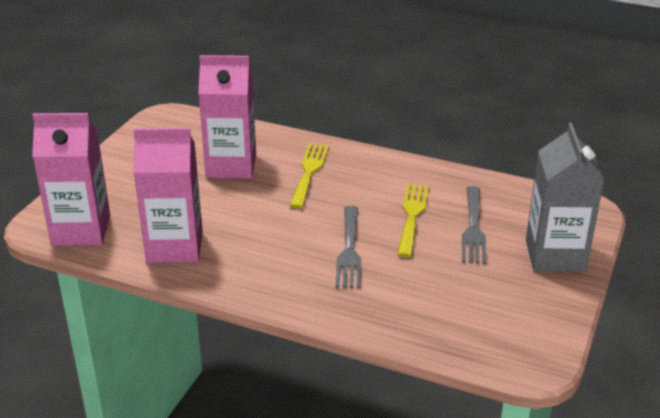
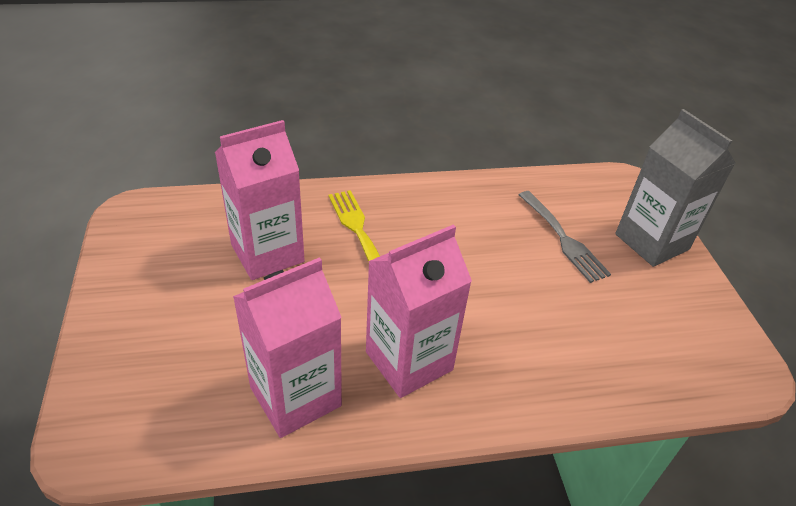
camera: 35 degrees left, 10 degrees up
(81, 230) = (153, 427): pink carton -> pink carton (409, 361)
(349, 250) = (482, 314): grey fork -> none
(412, 216) = (501, 246): yellow fork -> none

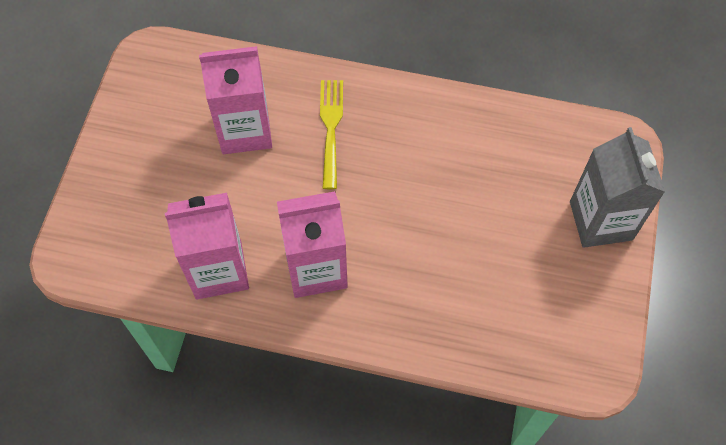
camera: 25 degrees right, 20 degrees up
(563, 239) = (515, 192): grey fork -> none

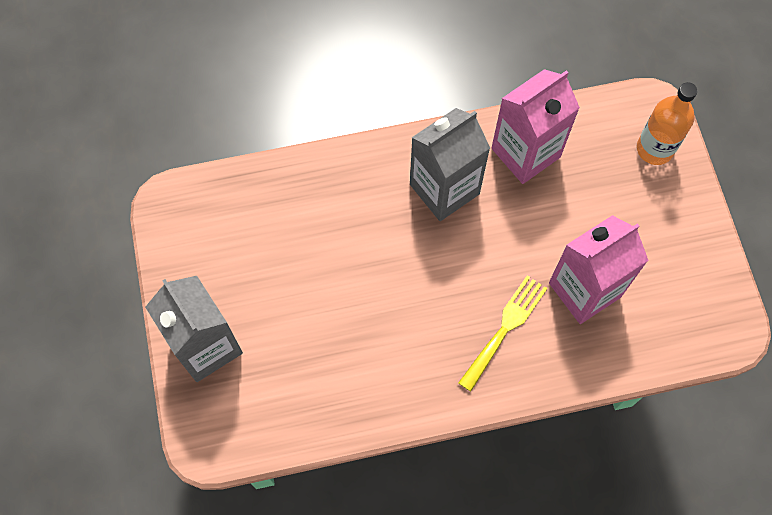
camera: 155 degrees right, 5 degrees up
(98, 221) = (654, 149): none -> orange bottle
(316, 269) = (444, 189): pink carton -> grey carton
(331, 128) = (505, 329): yellow fork -> yellow fork turned 120 degrees counterclockwise

